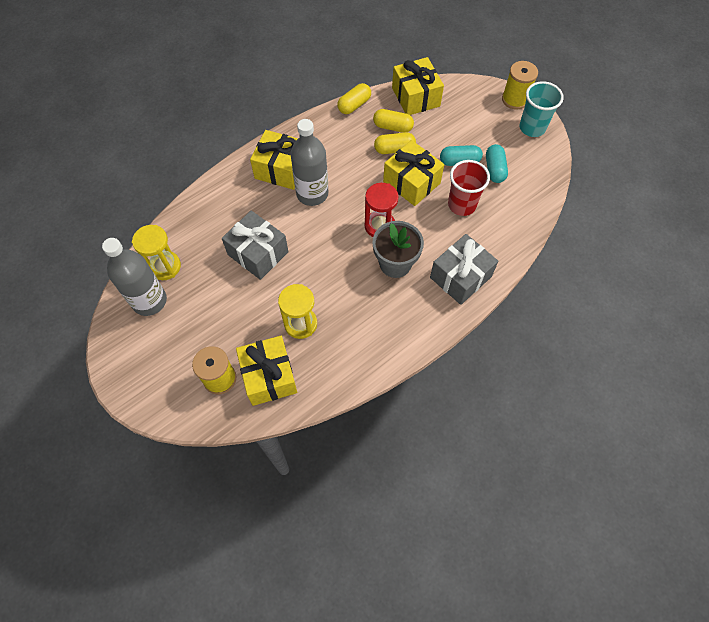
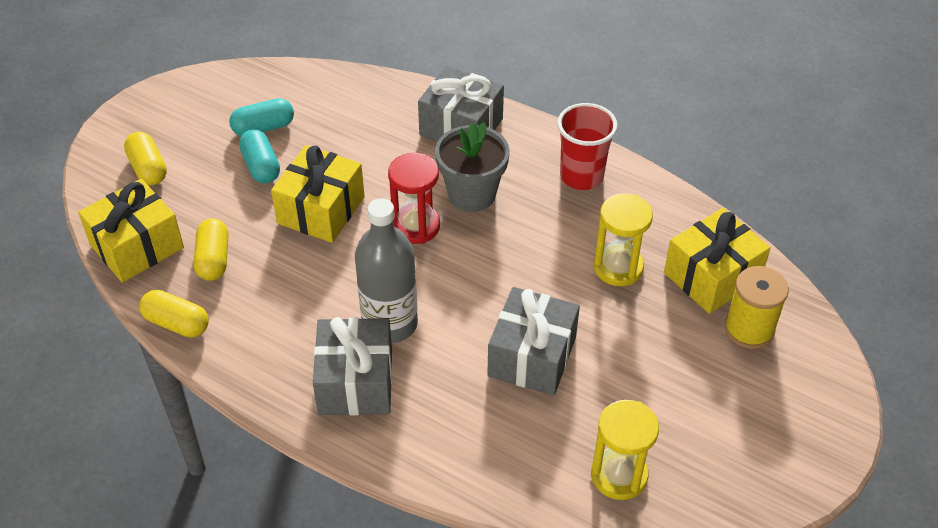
camera: 110 degrees left, 15 degrees down
(149, 301) = (688, 469): grey bottle -> none
(281, 169) = (355, 382): yellow gift -> grey gift
(394, 149) = (261, 246): yellow capsule -> yellow capsule (148, 168)
(462, 205) = (341, 148): red cup -> red cup (581, 176)
(515, 99) = (114, 130): yellow spool -> none
(532, 128) = (169, 103): turquoise cup -> none

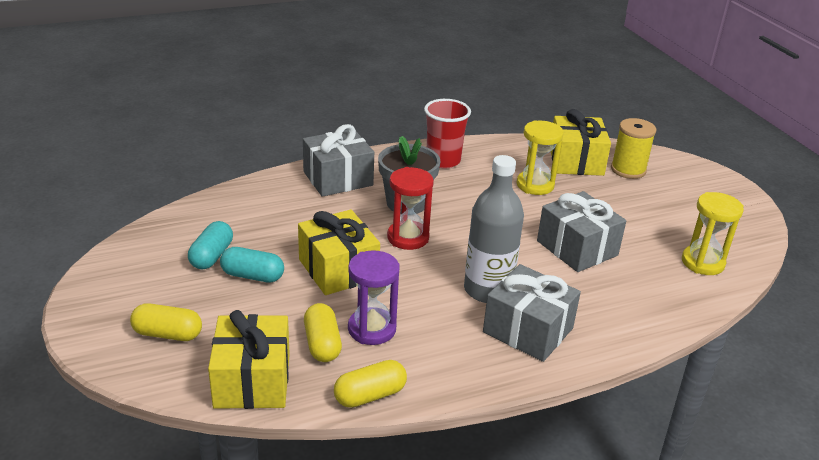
camera: 55 degrees left, 15 degrees down
(214, 259) = (322, 344): yellow capsule -> yellow capsule turned 45 degrees clockwise
(260, 277) = (372, 329): none -> purple hourglass

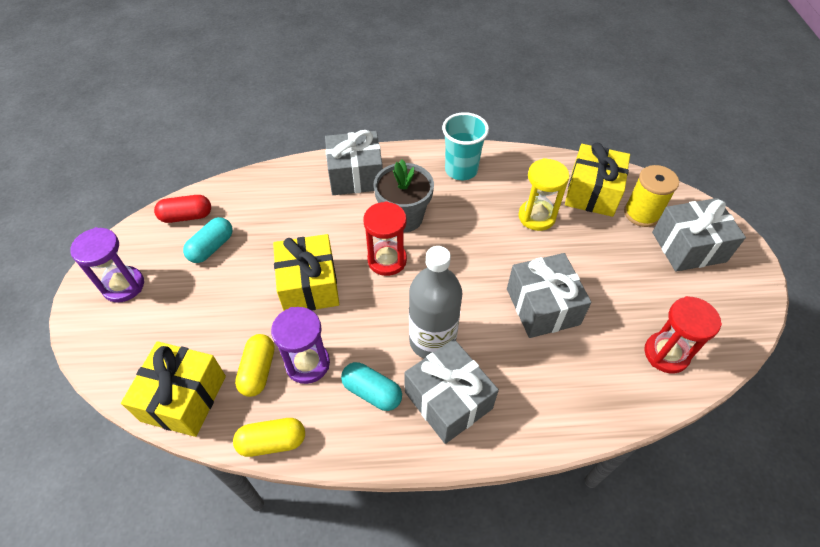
camera: 20 degrees right, 20 degrees up
(125, 303) = (123, 286): none -> purple hourglass
(167, 235) = (186, 216): none -> red capsule
(167, 334) = (140, 328): yellow capsule -> none
(252, 276) = (235, 277): turquoise capsule -> turquoise capsule (372, 392)
(443, 160) = (461, 170): red cup -> turquoise cup
(681, 187) = (688, 247): none -> grey gift
(702, 262) = (666, 354): yellow hourglass -> red hourglass

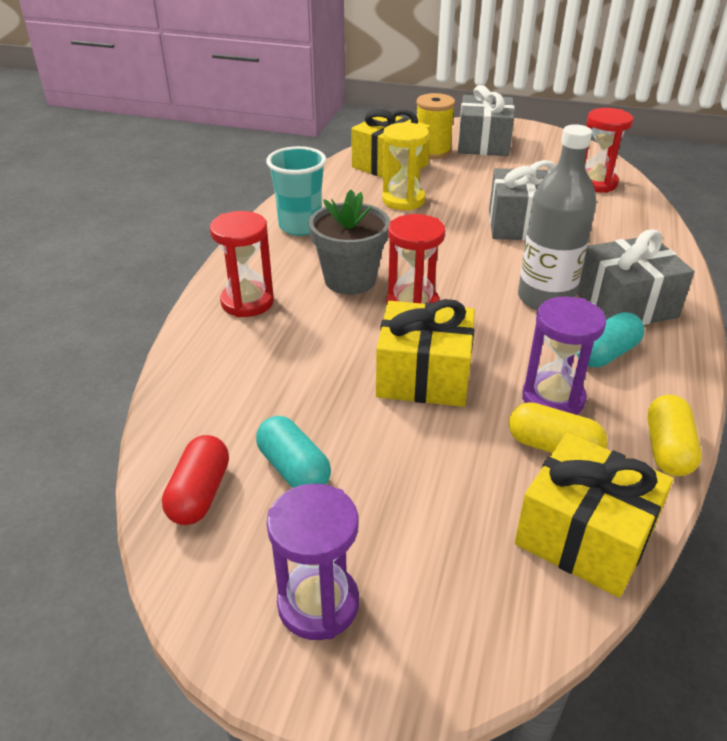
camera: 70 degrees left, 15 degrees down
(355, 176) = (247, 302): grey gift -> red hourglass

